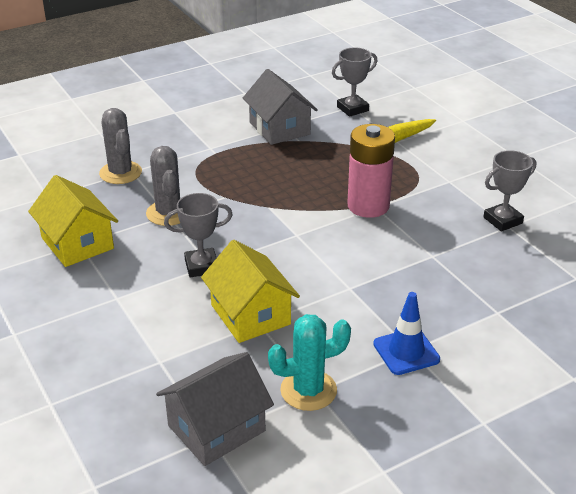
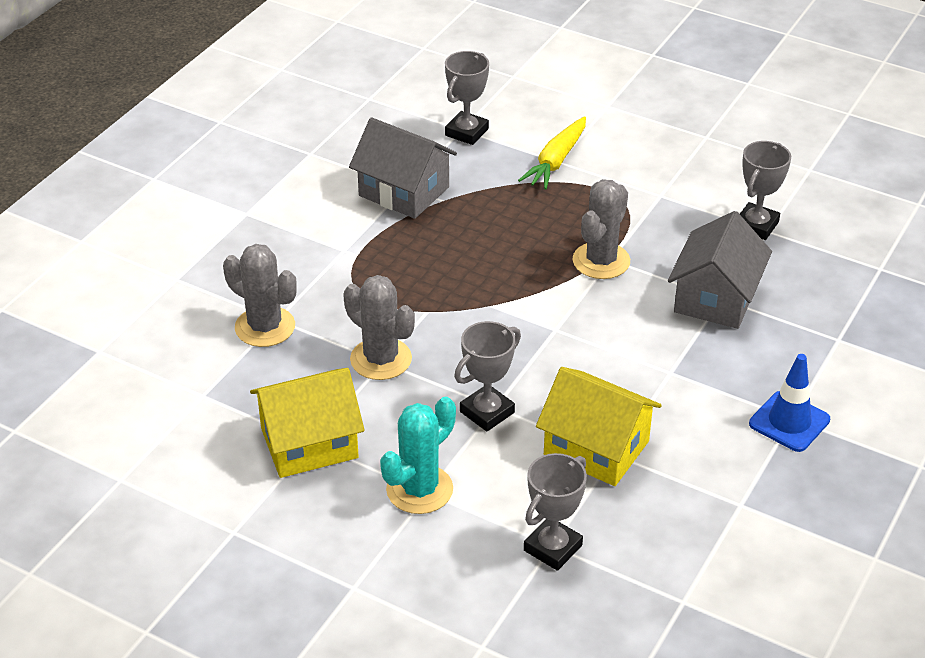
camera: 30 degrees left, 5 degrees up
(77, 243) = (309, 443): yellow house -> yellow house turned 45 degrees counterclockwise
(158, 363) = (553, 548): none -> grey trophy
(216, 428) = (681, 590): grey house -> grey house (715, 298)
(308, 390) = (733, 507): turquoise cactus -> turquoise cactus (419, 489)
(368, 206) = (601, 261): pink battery -> grey cactus

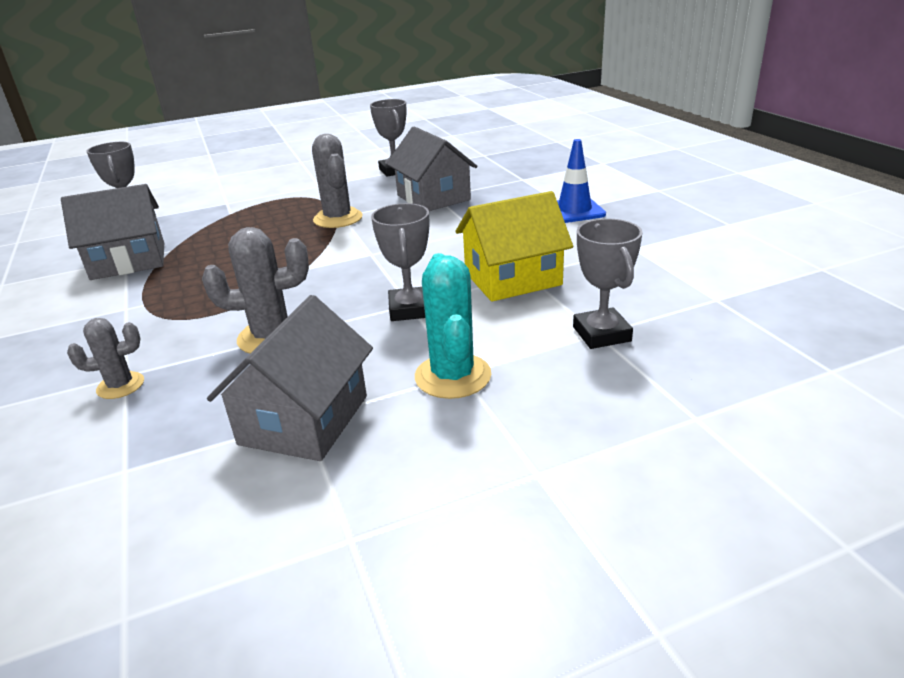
camera: 50 degrees left, 10 degrees down
(265, 327) = (120, 385): grey cactus -> grey cactus, size x0.61
(309, 443) = (304, 420): yellow house -> grey house
(556, 161) = (225, 203): yellow carrot -> none

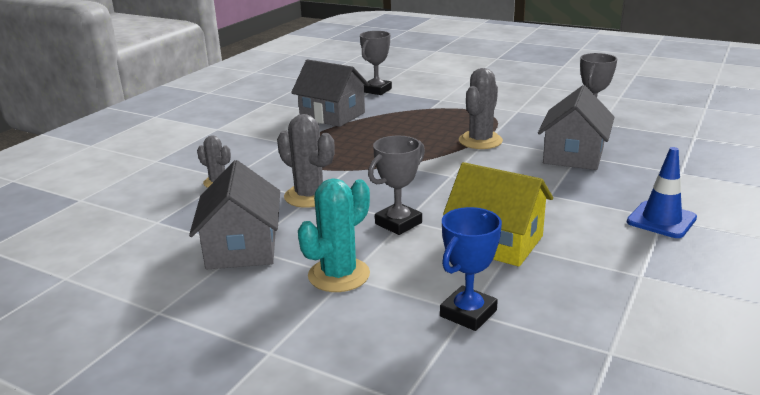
camera: 50 degrees right, 5 degrees down
(304, 420) = (242, 248): grey house -> grey house turned 75 degrees counterclockwise
(601, 334) = (468, 313): grey trophy -> blue trophy

